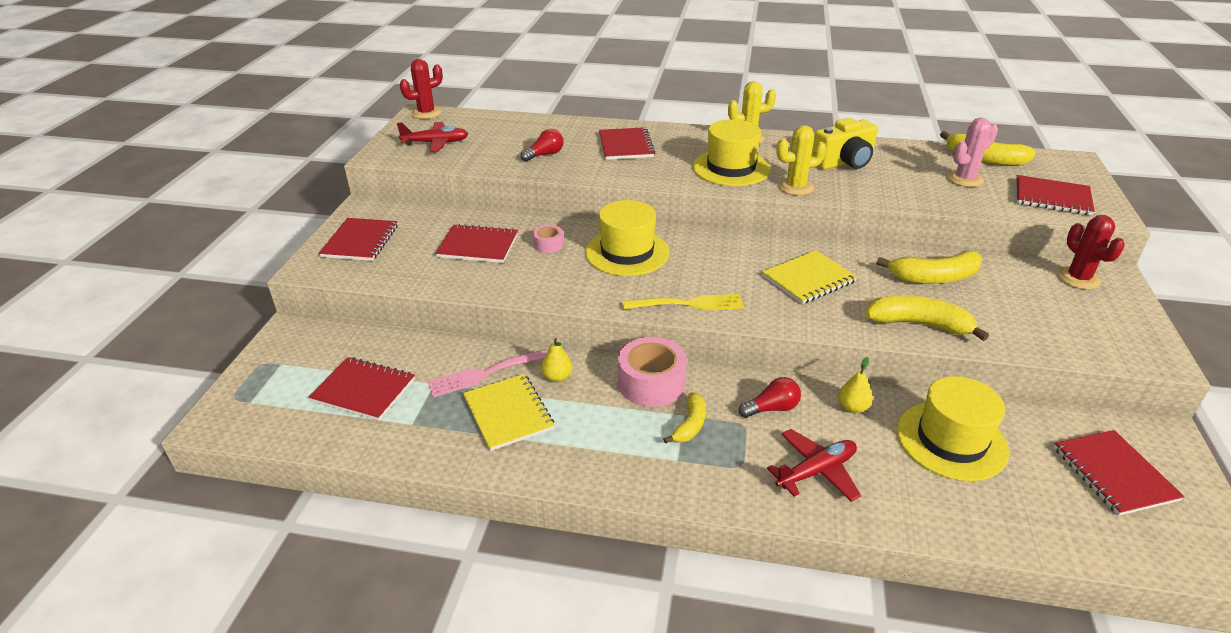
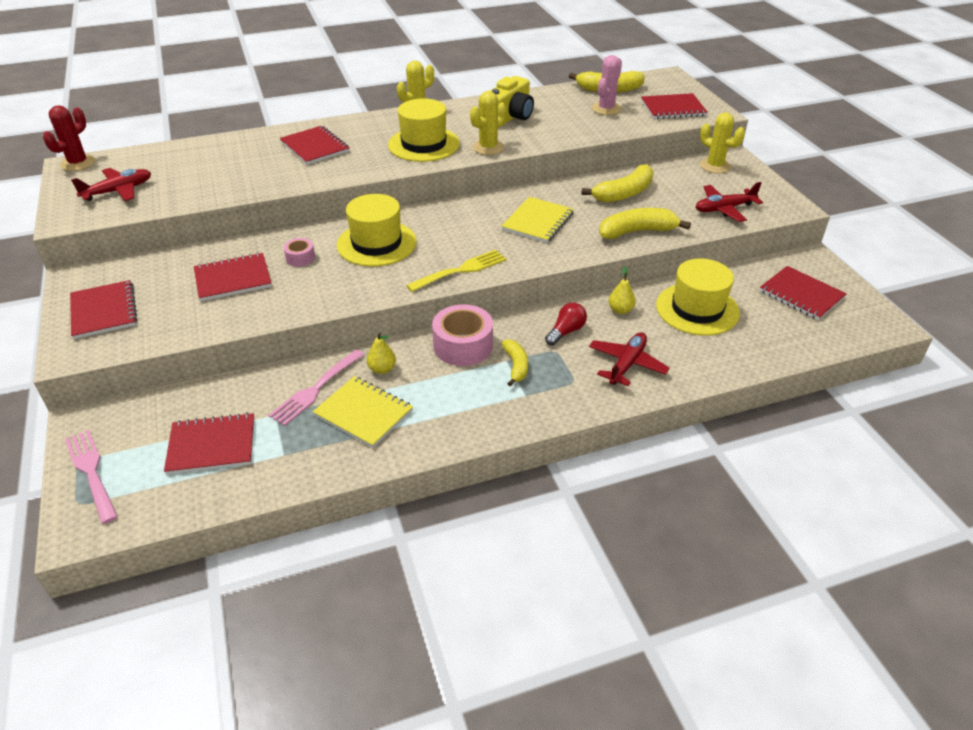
camera: 30 degrees left, 5 degrees up
(263, 375) = (91, 472): none -> pink fork
(545, 155) = (244, 174): red light bulb -> none
(1054, 332) = (724, 209): none -> red plane
(1078, 278) = (715, 166): red cactus -> yellow cactus

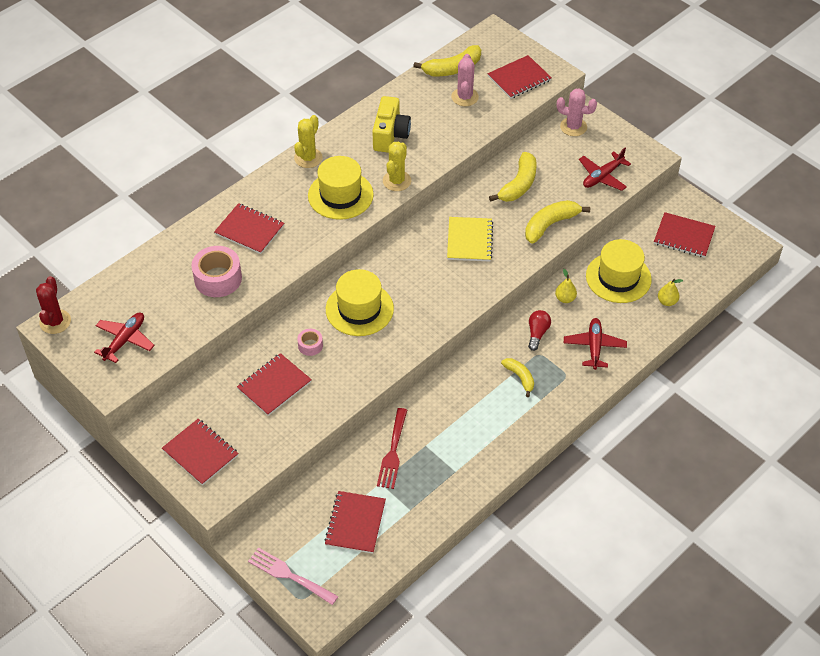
camera: 25 degrees left, 10 degrees up
(212, 445) = (355, 523): red notebook -> red notebook turned 45 degrees counterclockwise
(315, 389) = (393, 452): pink fork -> red fork
(363, 413) = (440, 457): yellow notebook -> none
(382, 369) = (428, 416): yellow pear -> yellow pear (667, 301)
(461, 270) = (443, 313): yellow fork -> none
(463, 345) = (472, 374): pink tape -> pink tape (218, 278)
(715, 166) = (573, 127): yellow cactus -> pink cactus

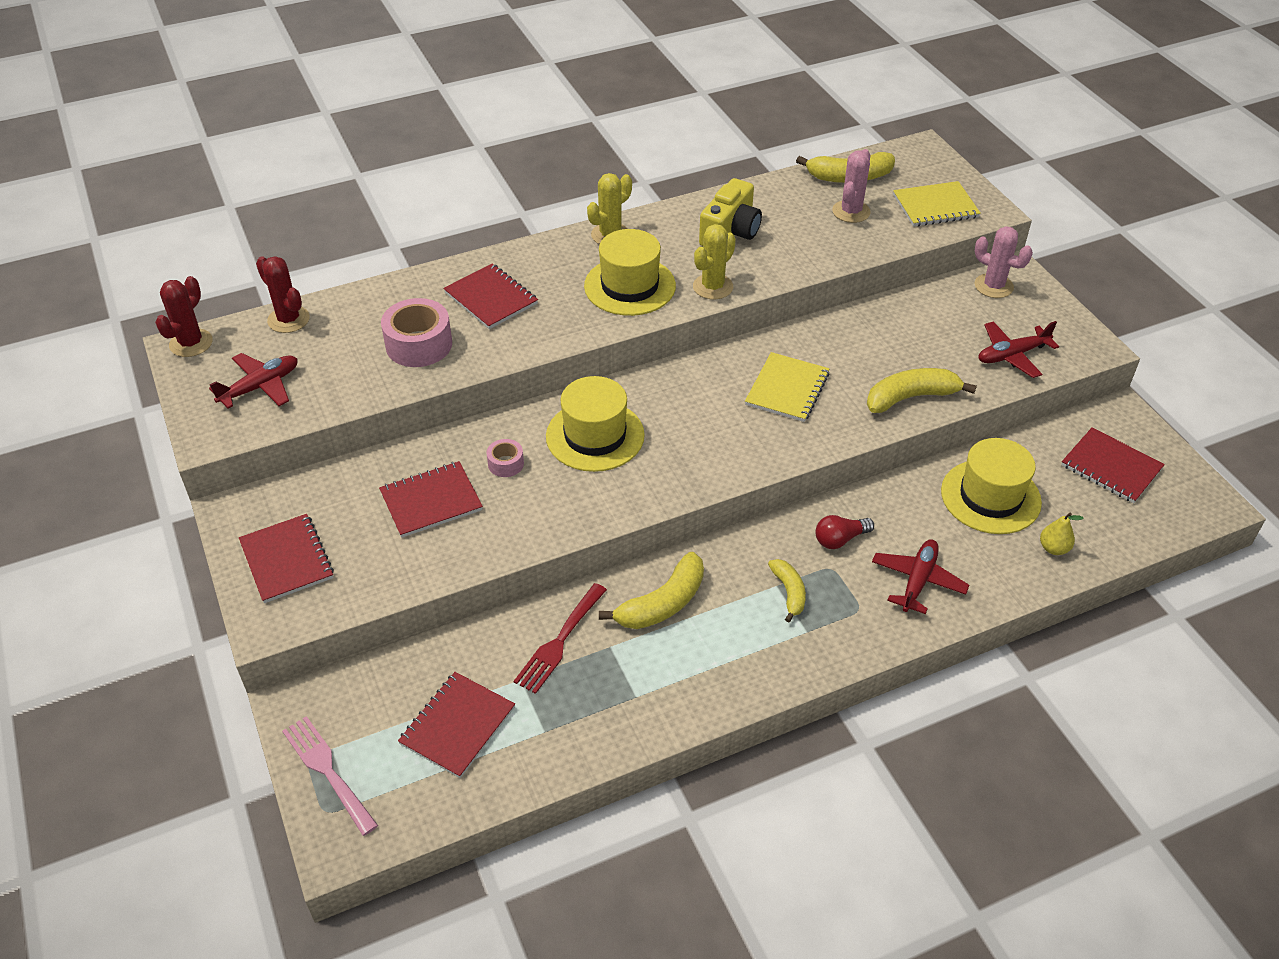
camera: 20 degrees right, 5 degrees down
(115, 285) = (288, 319): none -> red cactus
(519, 78) = (935, 206): red notebook -> yellow notebook
(519, 185) = (886, 338): yellow banana -> yellow banana (662, 603)
(537, 333) = (840, 539): red light bulb -> red light bulb turned 150 degrees counterclockwise
(565, 298) = (900, 504): yellow pear -> none

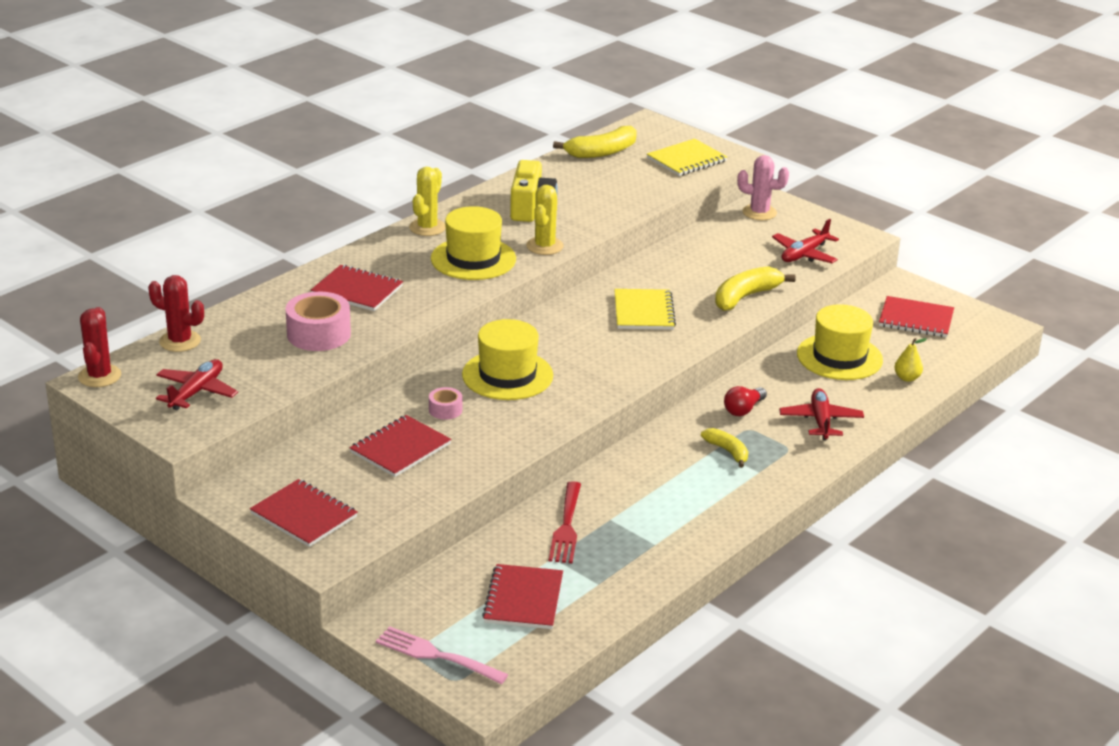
camera: 25 degrees left, 15 degrees down
(662, 603) = (632, 482): yellow banana -> none
(851, 212) = (621, 175): pink cactus -> none

